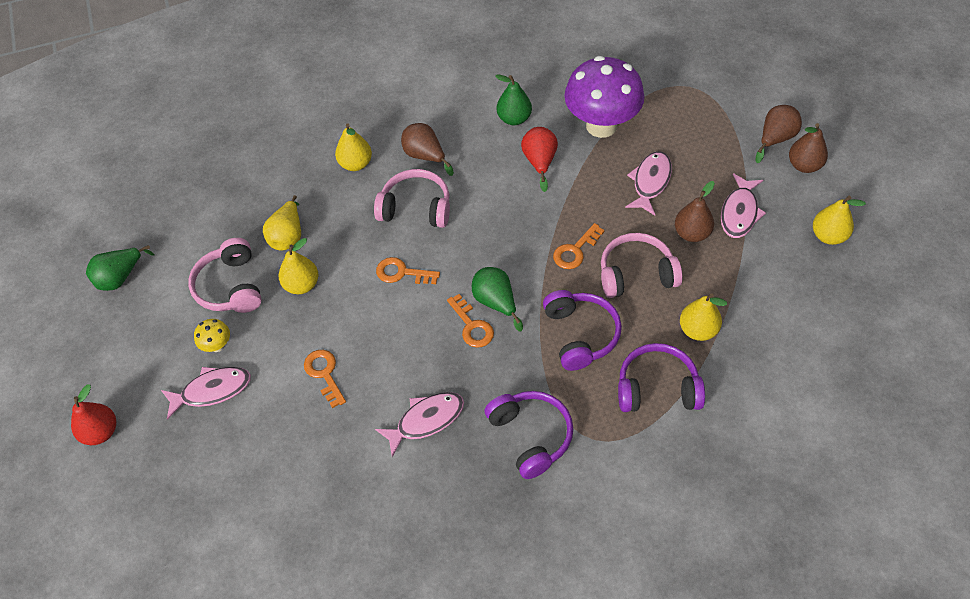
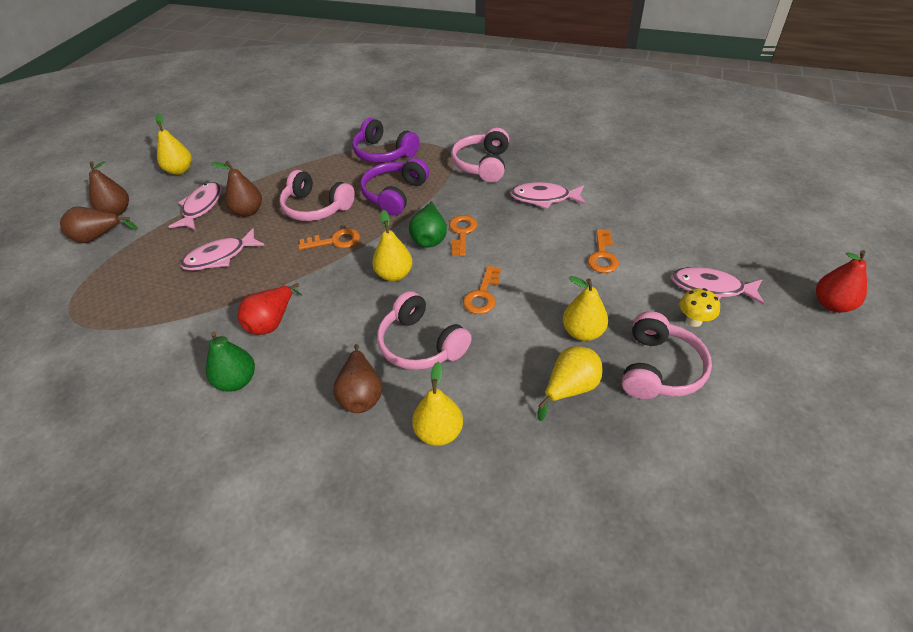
camera: 145 degrees left, 10 degrees down
(120, 277) = (797, 450): green pear -> none
(402, 273) = (482, 295): orange key -> orange key turned 60 degrees clockwise
(531, 436) = (482, 164): purple headphones -> pink headphones
(601, 125) = (182, 324): purple mushroom -> none
(698, 330) = (324, 165): yellow pear -> yellow pear (394, 274)
(739, 213) = (201, 207): pink fish -> pink fish turned 45 degrees counterclockwise

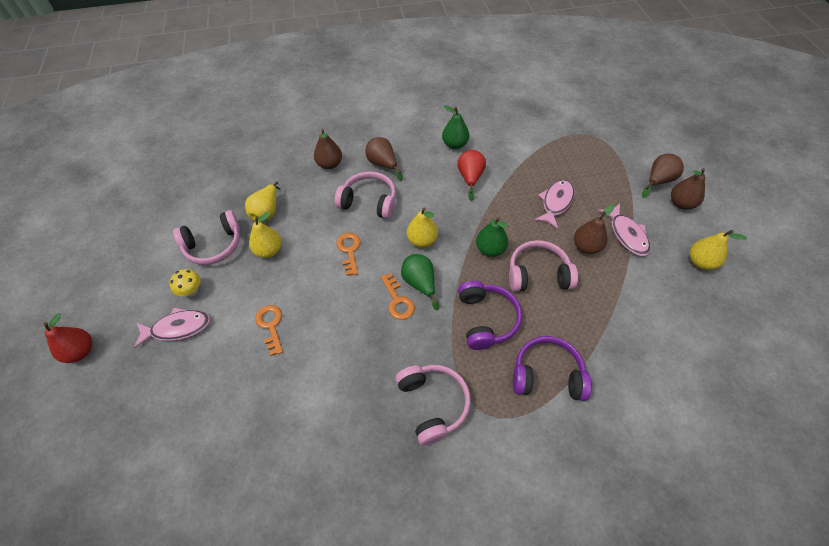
camera: 150 degrees right, 10 degrees up
(335, 241) = (490, 249): orange key -> green pear
(439, 432) = (329, 164): yellow pear -> brown pear
(543, 198) = (346, 377): pink fish -> none
(659, 369) = (214, 245): pink headphones -> pink headphones turned 105 degrees counterclockwise

